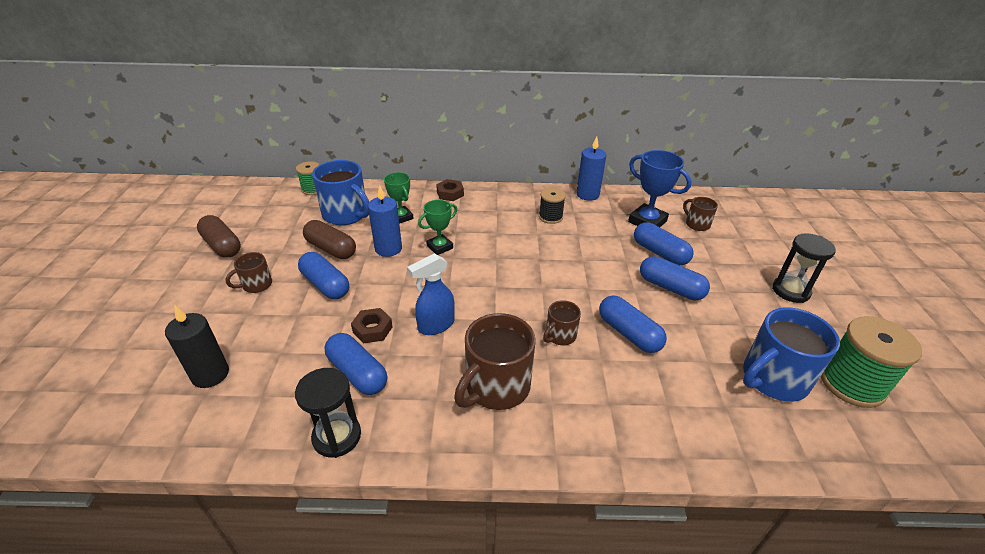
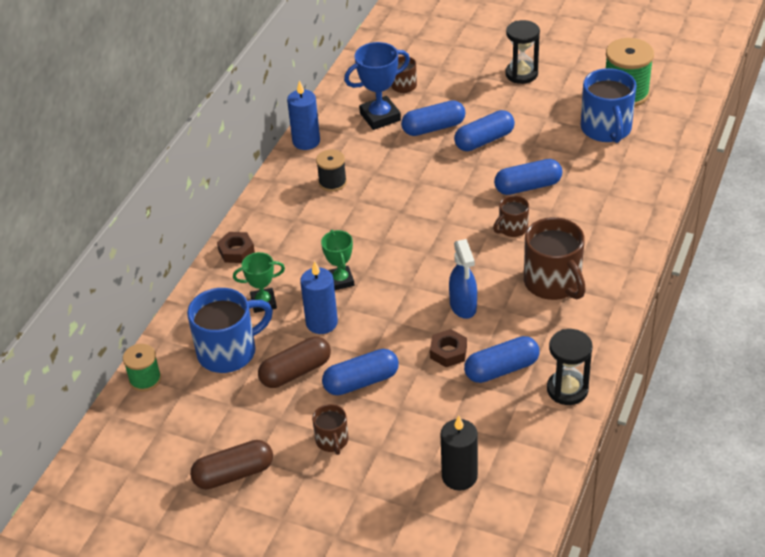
camera: 65 degrees left, 5 degrees up
(560, 336) = (512, 228): brown mug -> brown mug turned 75 degrees clockwise

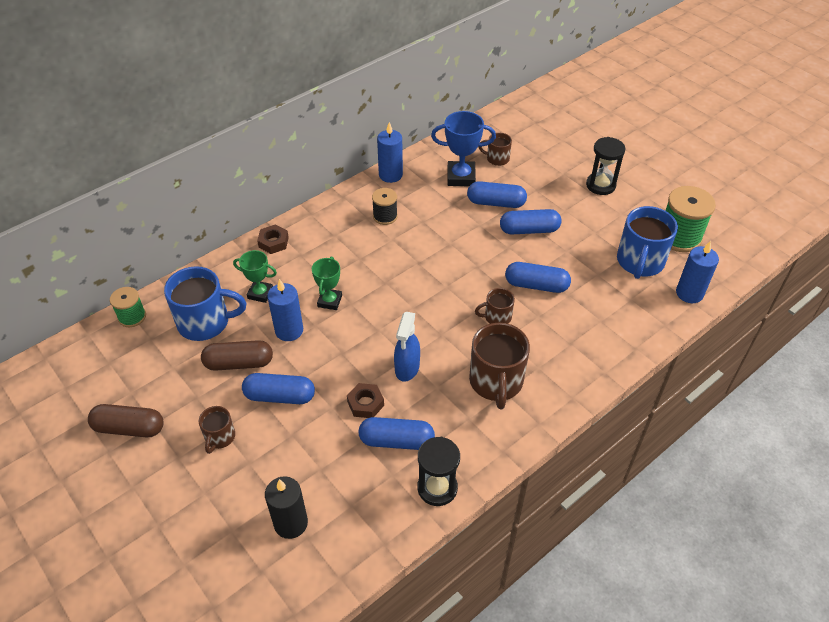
camera: 25 degrees right, 5 degrees up
(668, 139) = (689, 293): none -> blue candle

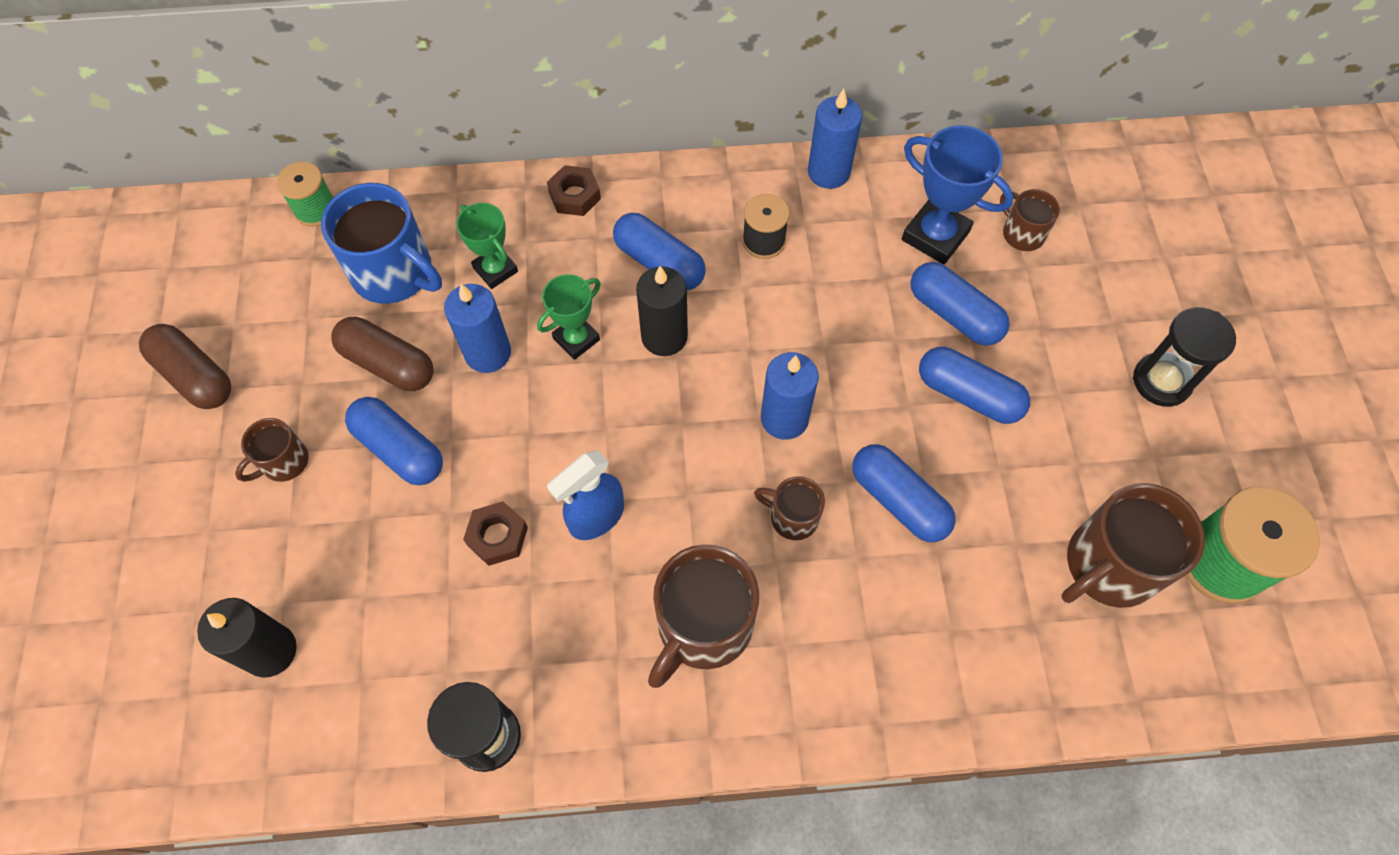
camera: 35 degrees right, 15 degrees up
(372, 278) = (664, 336): none -> black candle
(396, 440) = (492, 623): blue capsule -> blue capsule (659, 263)
(640, 262) = (1108, 566): blue mug -> brown mug
(689, 293) = (1147, 678): blue candle -> blue candle (784, 418)

